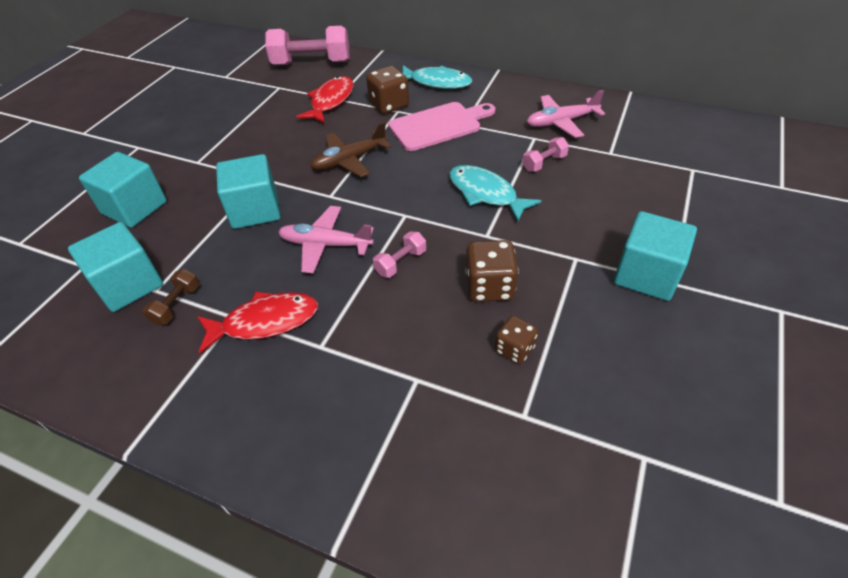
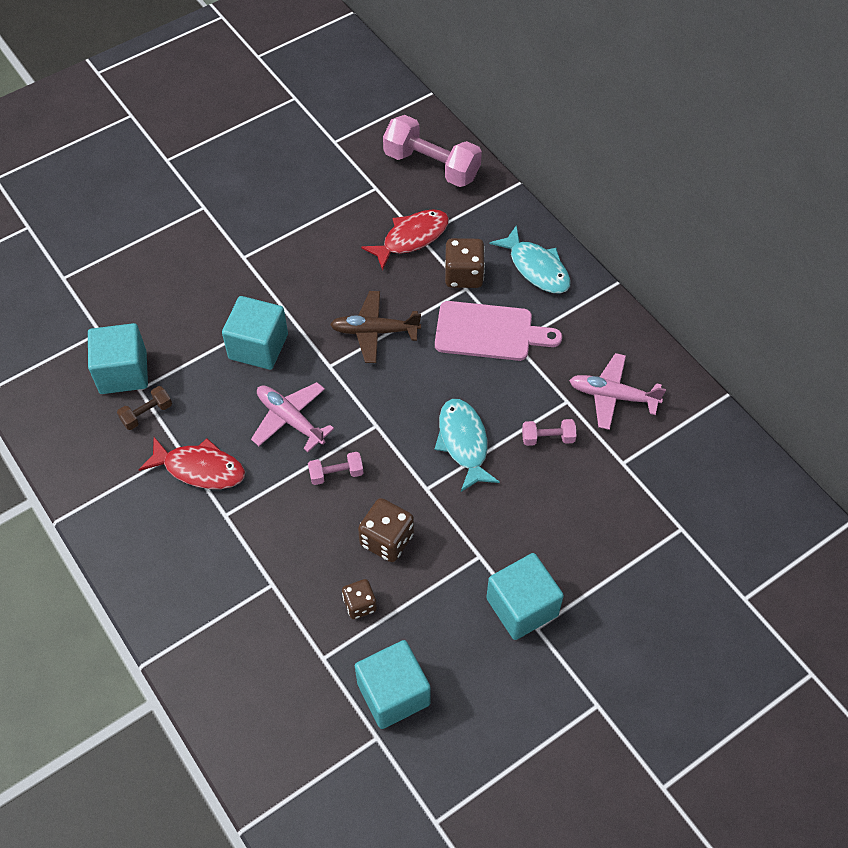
camera: 30 degrees right, 10 degrees up
(134, 208) = (165, 287): turquoise cube -> turquoise cube (393, 693)

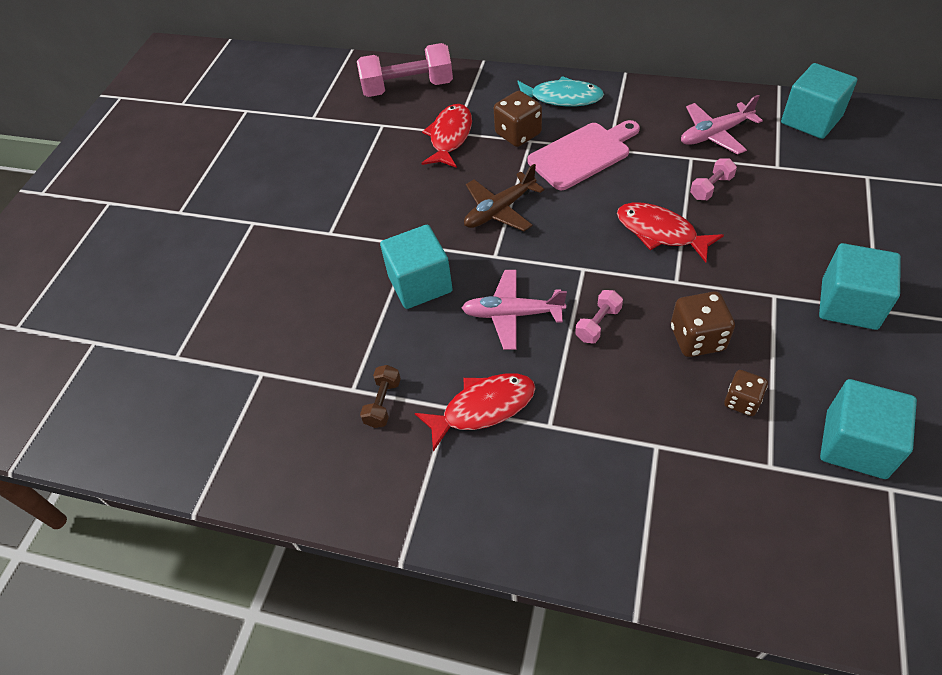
camera: 35 degrees left, 5 degrees down
(123, 372) = (322, 387): turquoise cube -> turquoise cube (811, 120)
(463, 442) = (660, 232): turquoise fish -> red fish

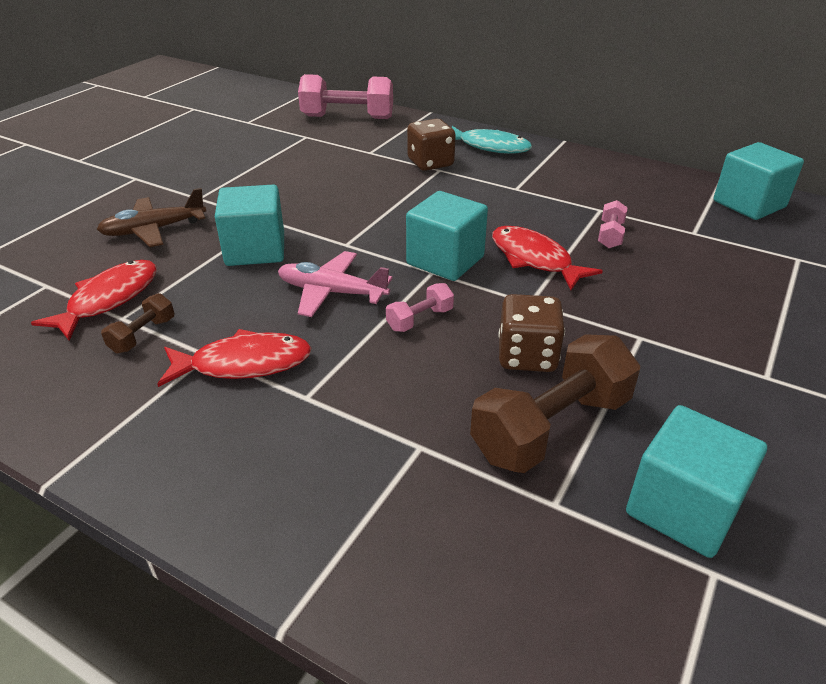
camera: 10 degrees right, 15 degrees down
(450, 137) = (363, 154): red fish -> red fish (109, 299)
(499, 210) = (375, 212): brown plane -> brown plane (154, 230)
(583, 154) = (486, 187): pink cutting board -> none
(711, 187) = (610, 235): pink dumbbell -> pink dumbbell turned 45 degrees counterclockwise
(715, 134) = (635, 197): pink plane -> none
(742, 401) = (551, 427): brown dice -> brown dumbbell
(849, 304) = (731, 364): turquoise cube -> turquoise cube (445, 260)

